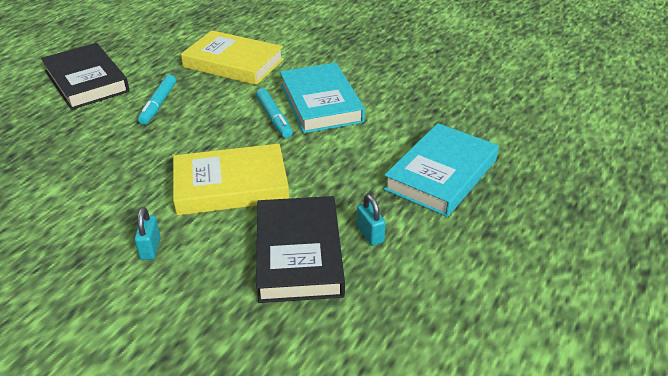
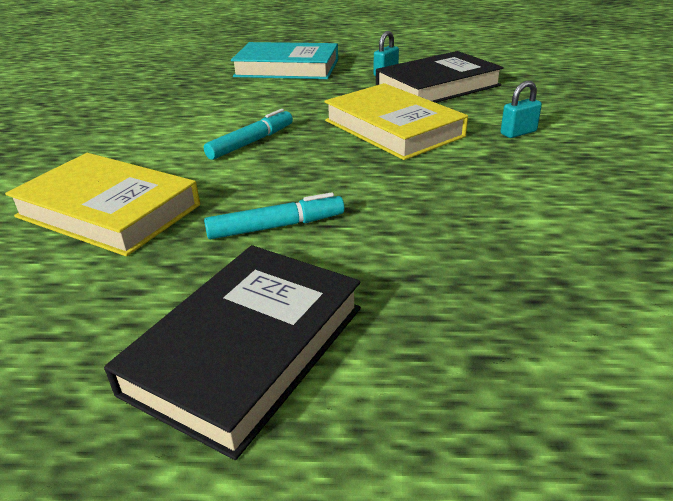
camera: 115 degrees left, 5 degrees down
(233, 63) = (108, 211): yellow book -> yellow book turned 60 degrees counterclockwise
(321, 103) = (199, 128): turquoise book -> none

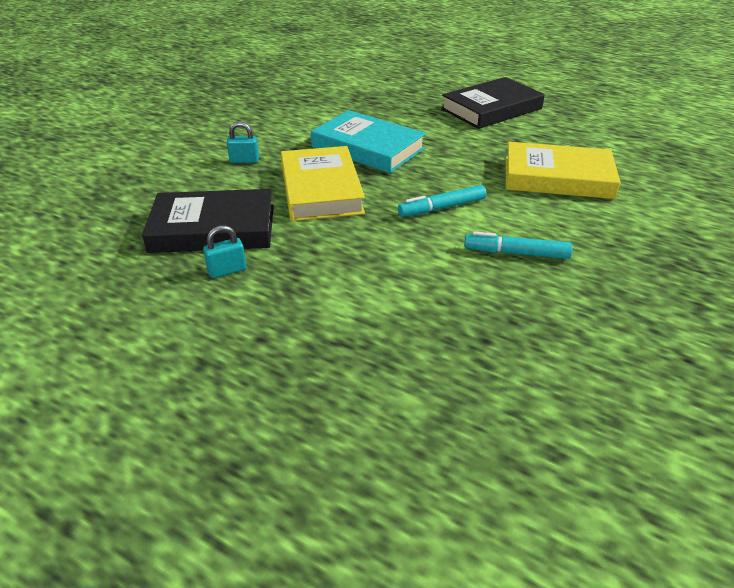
camera: 155 degrees left, 5 degrees up
(108, 211) = (557, 177): yellow book -> yellow book turned 45 degrees counterclockwise
(276, 226) = (457, 144): turquoise marker -> turquoise marker (516, 253)
(287, 68) = (324, 332): turquoise book -> turquoise book (367, 148)

